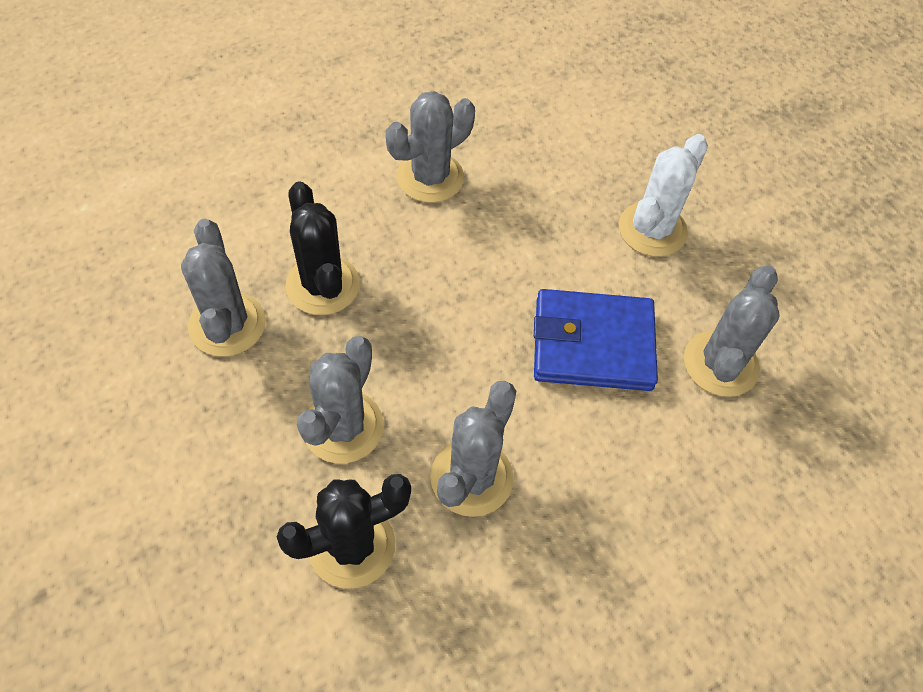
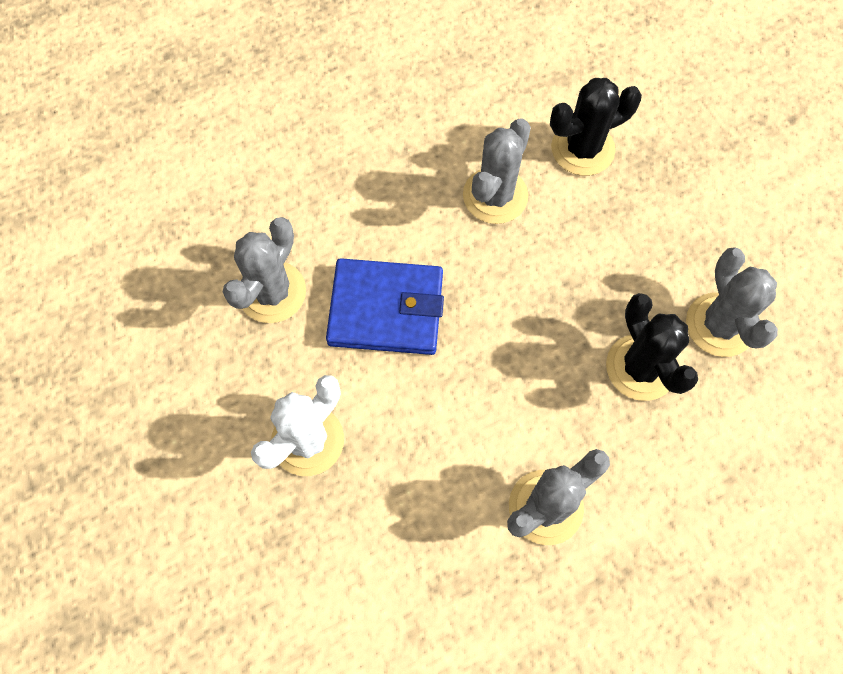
camera: 175 degrees left, 10 degrees up
(343, 427) = (601, 234): grey cactus -> none

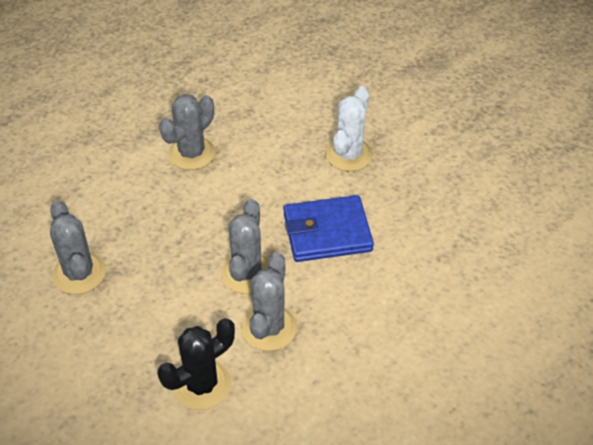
camera: 165 degrees right, 20 degrees down
(272, 292) = (412, 226): grey cactus -> grey cactus (247, 273)
(640, 367) = (137, 235): black cactus -> none

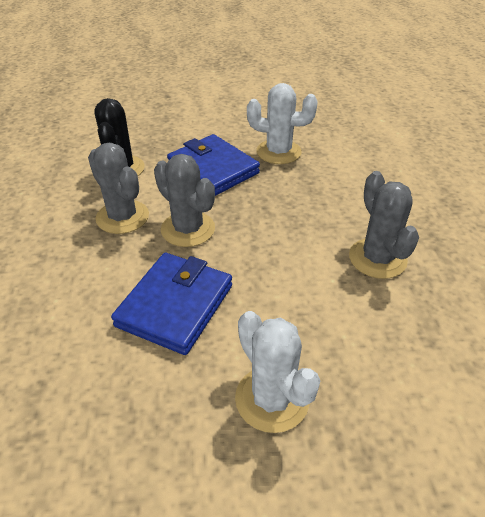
camera: 125 degrees right, 5 degrees down
(79, 273) = (278, 152): grey cactus -> white cactus
(146, 308) = (213, 169): none -> blue wallet

